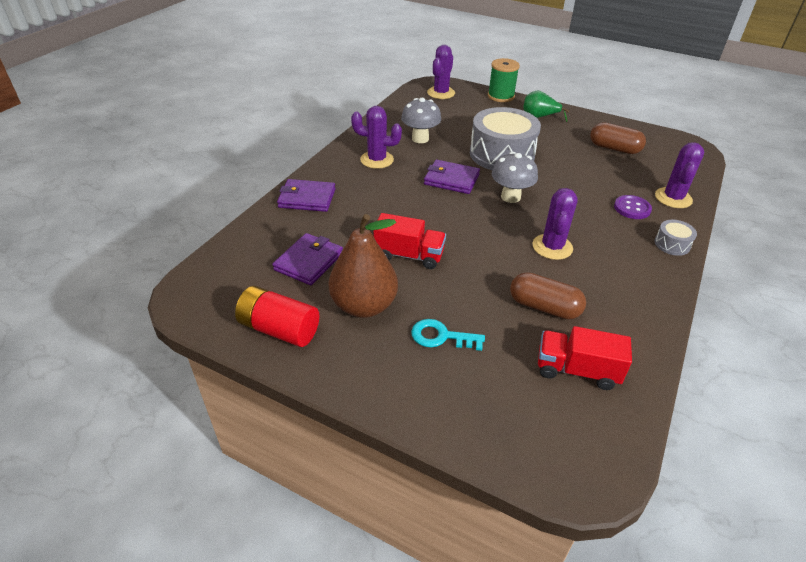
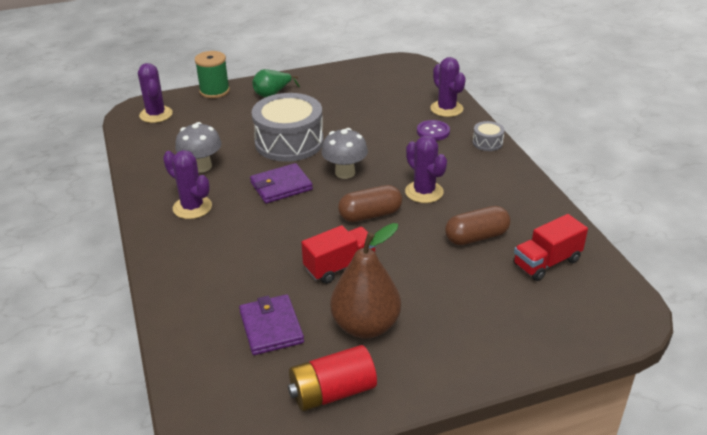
camera: 45 degrees left, 5 degrees down
(307, 198) = (182, 279): purple wallet -> none
(377, 160) = (192, 207): purple cactus -> purple cactus turned 75 degrees clockwise
(441, 336) = (446, 305): turquoise key -> none
(614, 148) = (362, 91): brown capsule -> brown capsule (370, 215)

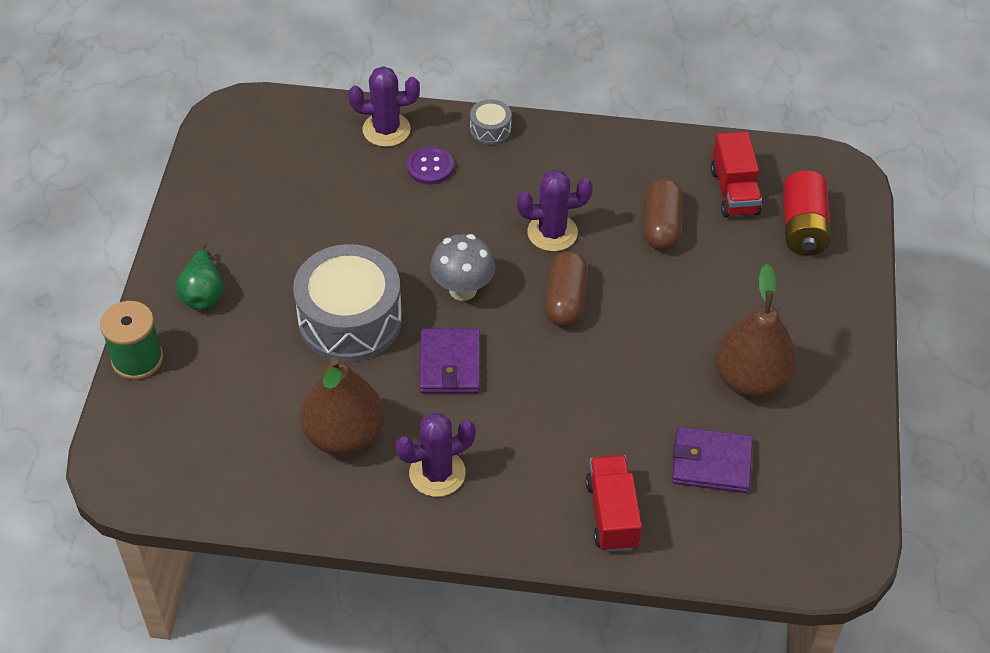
camera: 65 degrees left, 15 degrees up
(156, 114) = (154, 452): purple cactus -> none
(202, 166) = (344, 435): grey mushroom -> brown pear
(332, 392) = (830, 443): red battery -> red battery (803, 227)
(340, 266) = (643, 364): red truck -> red truck (612, 514)

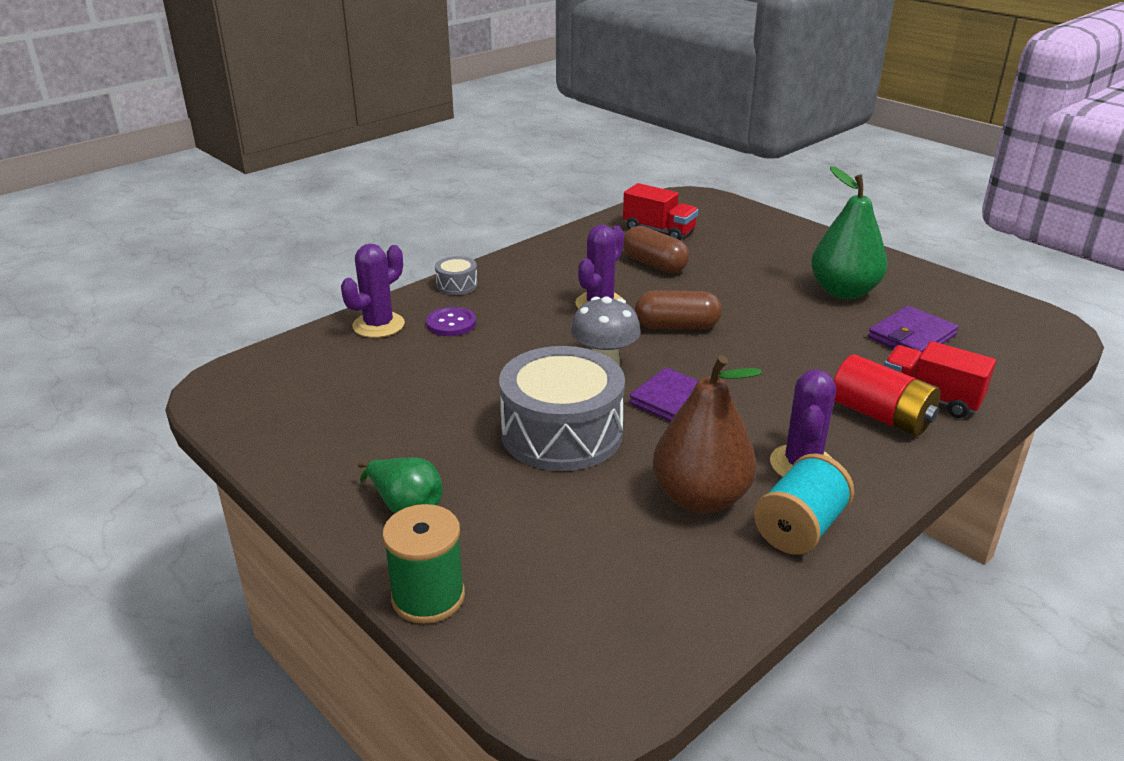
camera: 50 degrees left, 20 degrees down
(358, 505) = (799, 528): none -> turquoise spool
(565, 300) = (676, 326): brown capsule -> brown capsule turned 45 degrees counterclockwise
(751, 380) = (843, 292): brown pear -> green pear
(803, 227) = (723, 224): red battery -> red battery (881, 416)

